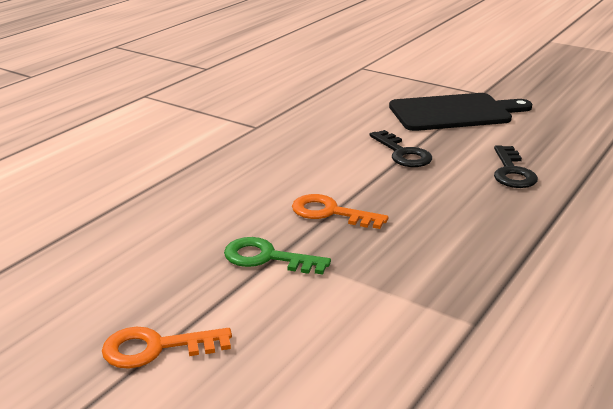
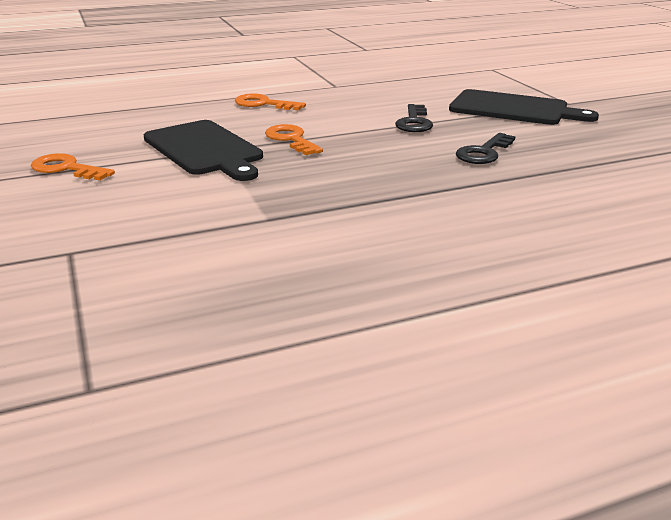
camera: 35 degrees right, 0 degrees up
(224, 173) = (264, 104): none -> orange key
(268, 258) = (205, 149): green key -> black cutting board

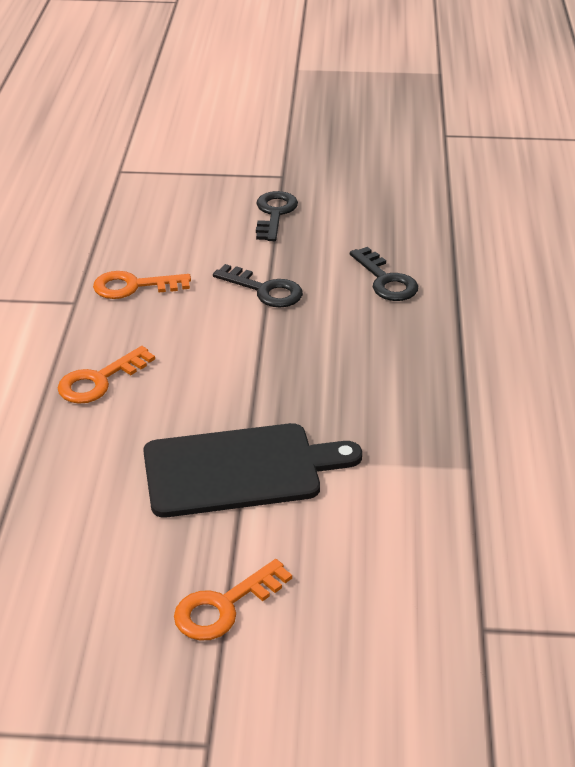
camera: 65 degrees left, 10 degrees up
(291, 139) = (255, 393): orange key -> orange key (134, 286)
(513, 109) = (274, 214): black cutting board -> black key

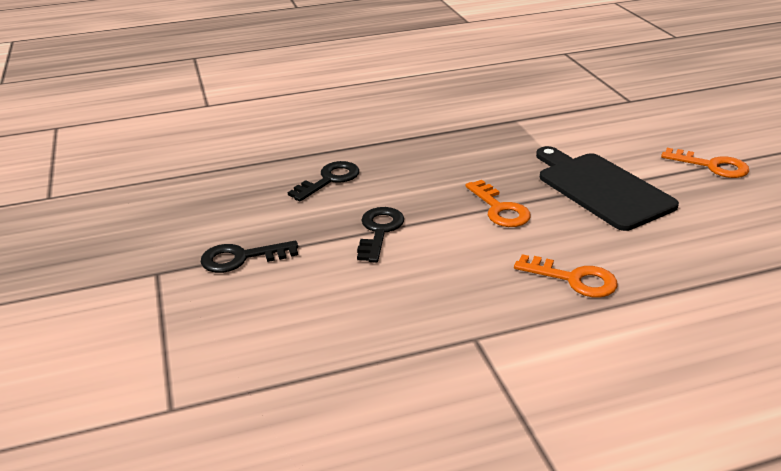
camera: 110 degrees left, 5 degrees down
(134, 286) = (422, 307): orange key -> orange key (499, 209)

